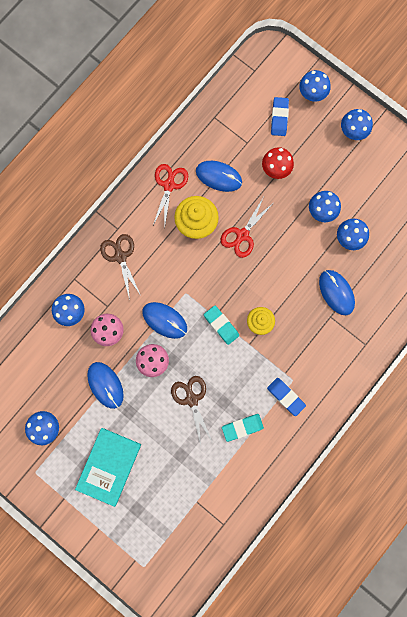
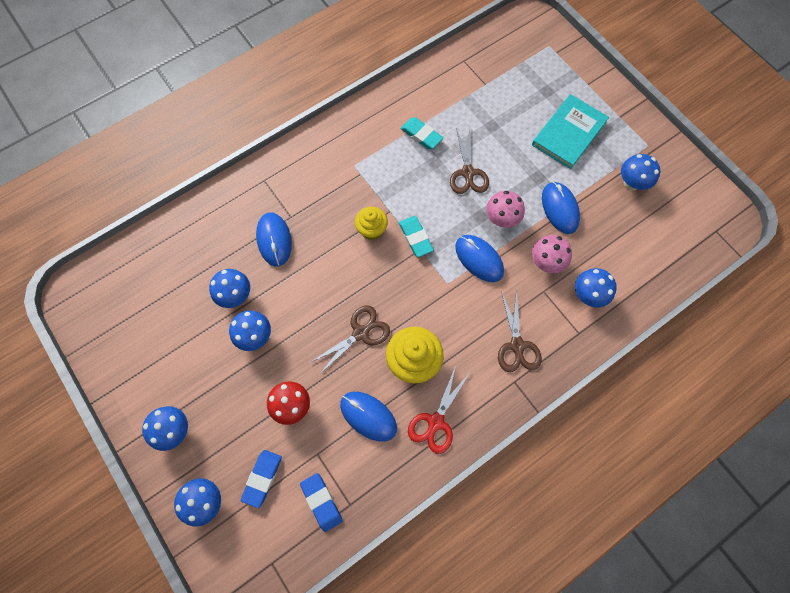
camera: 165 degrees left, 10 degrees down
(242, 235) = (360, 333): red scissors -> brown scissors
(242, 427) = (421, 135): turquoise eraser -> turquoise eraser turned 45 degrees clockwise
(285, 396) = (367, 152): blue eraser -> blue eraser (321, 502)

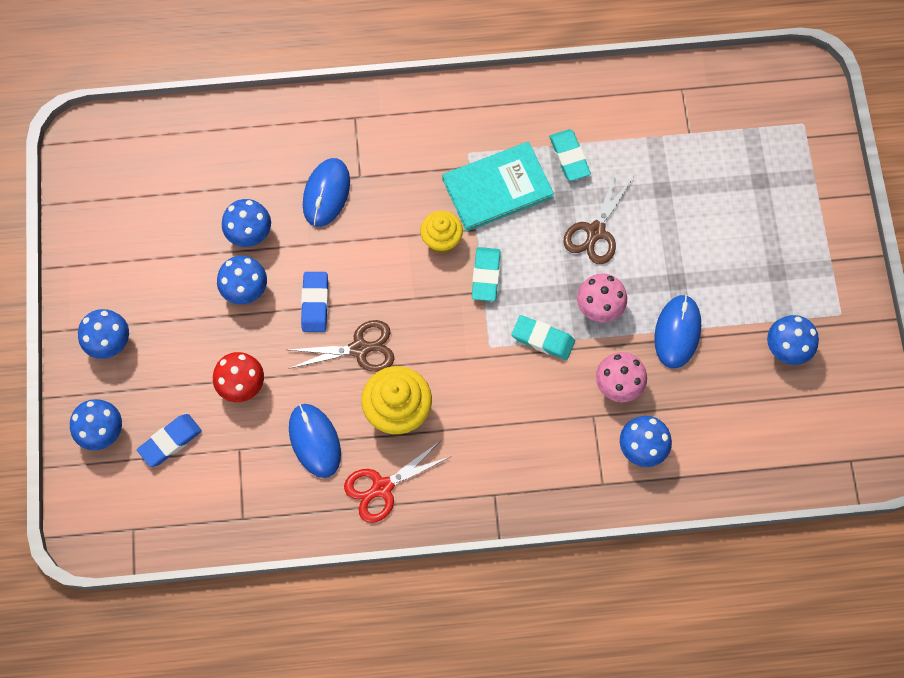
camera: 30 degrees right, 0 degrees up
(321, 502) = (216, 499): blue eraser -> blue eraser (315, 303)
(479, 259) = (543, 339): blue mouse -> turquoise eraser
(517, 345) = (523, 458): brown scissors -> none
(569, 133) = (751, 247): turquoise book -> turquoise book (497, 188)

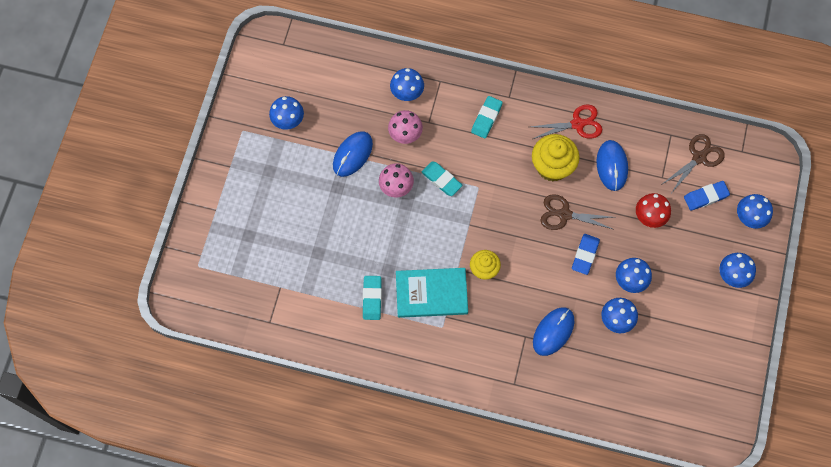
camera: 160 degrees left, 0 degrees up
(486, 276) = (463, 234): turquoise eraser -> turquoise eraser (486, 118)
(595, 232) = (376, 239): brown scissors -> brown scissors (699, 157)

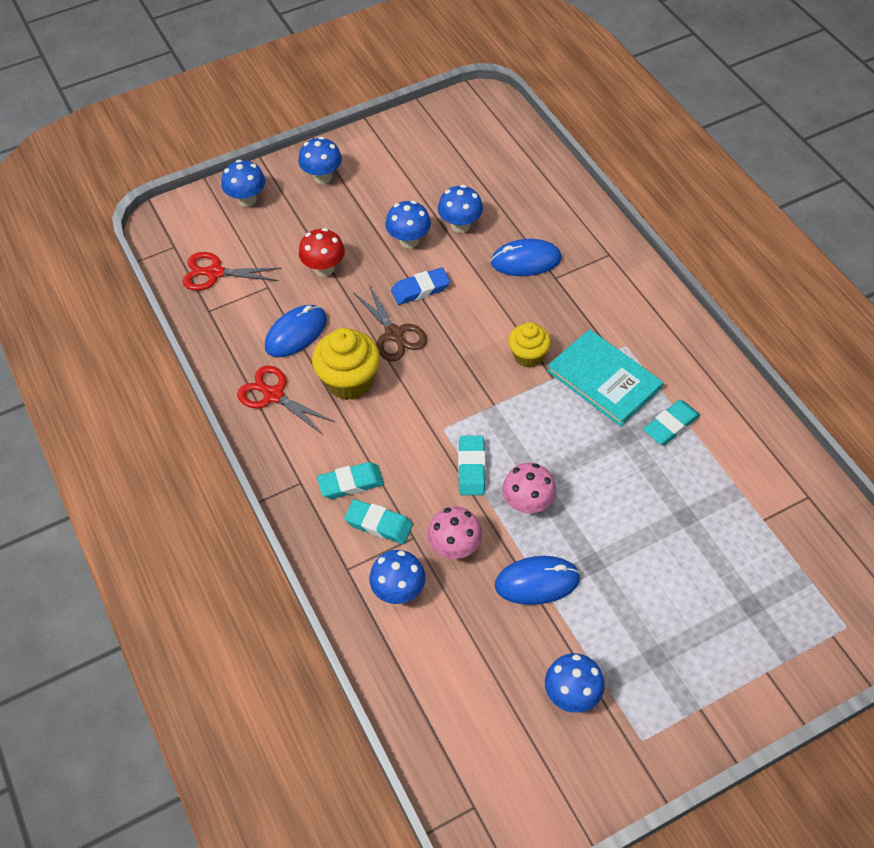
camera: 130 degrees left, 15 degrees down
(451, 112) = (379, 524): none -> turquoise eraser
(699, 157) = (215, 273): brown scissors -> red scissors
(706, 197) = (256, 242): blue eraser -> none

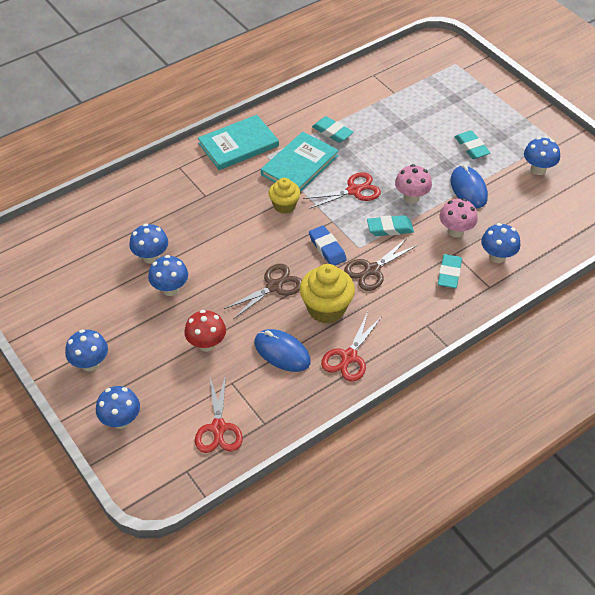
camera: 100 degrees left, 5 degrees down
(351, 483) = (419, 294): turquoise eraser -> turquoise eraser (471, 147)
(402, 437) = (372, 270): none -> brown scissors
(420, 289) = (225, 275): blue eraser -> blue eraser (327, 248)
(526, 261) = (189, 213): blue mouse -> none
(548, 436) = (354, 191): none -> red scissors
(648, 316) = (238, 145): none -> turquoise book

